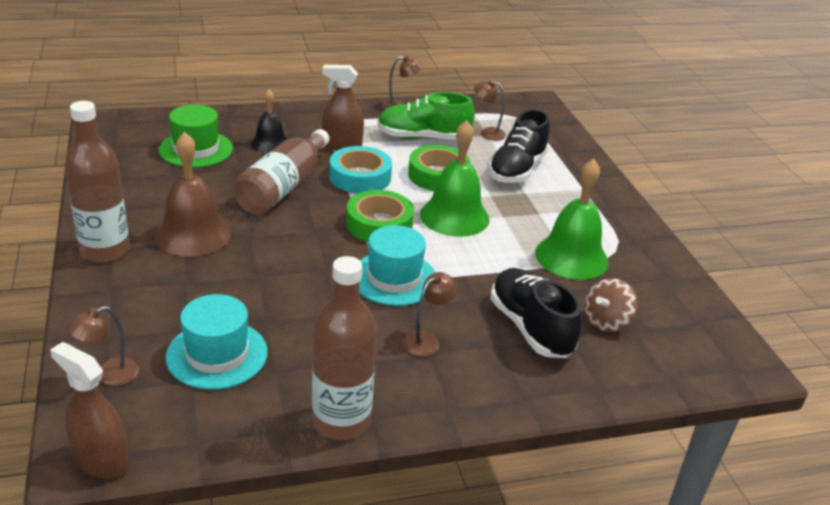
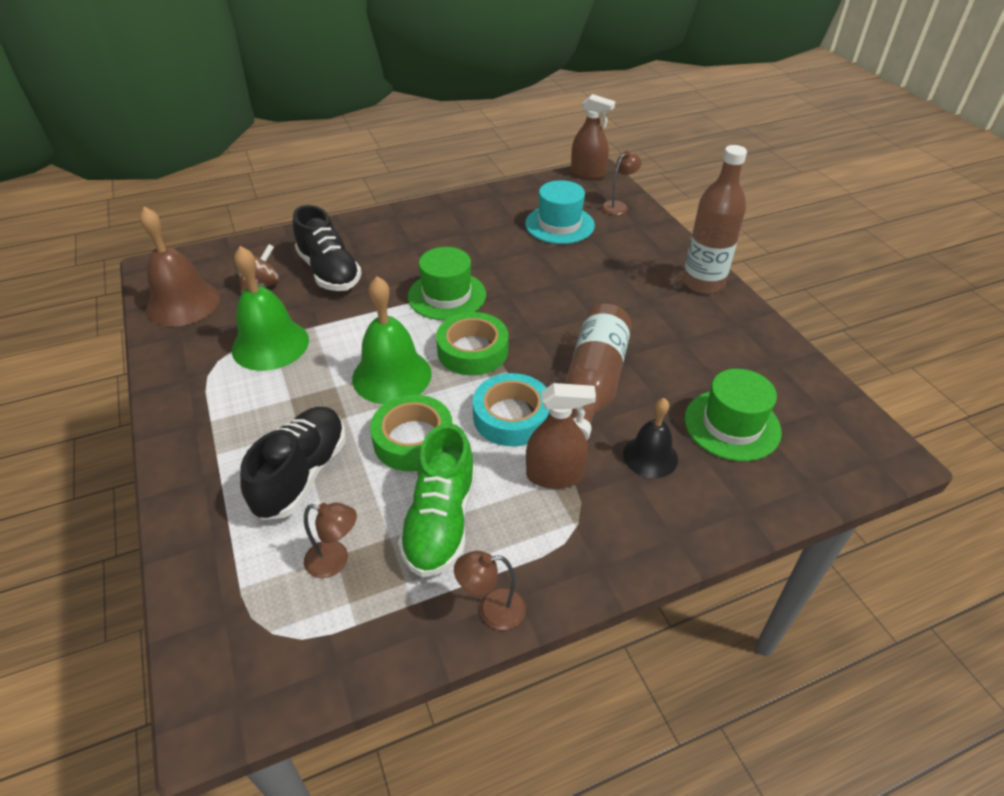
camera: 175 degrees right, 10 degrees up
(193, 234) = (644, 309): brown bell -> brown bell (183, 303)
(341, 421) = (463, 202): brown bottle -> none
(394, 278) = (447, 295): turquoise hat -> green hat
(423, 138) = (441, 521): green shoe -> green shoe turned 105 degrees clockwise
(426, 340) = (414, 252): brown lamp -> none

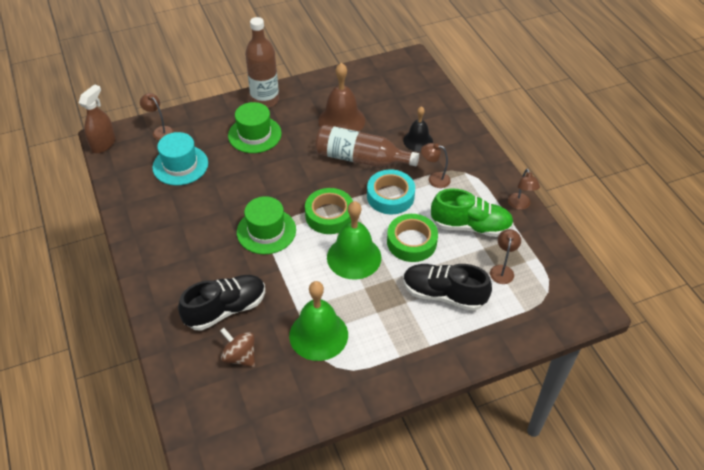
camera: 90 degrees left, 5 degrees up
(183, 303) = (260, 412): brown bell -> brown bell (341, 120)
(554, 475) = (434, 179): brown spray bottle -> brown lamp
(732, 425) = (393, 107): green hat -> green hat (254, 134)

